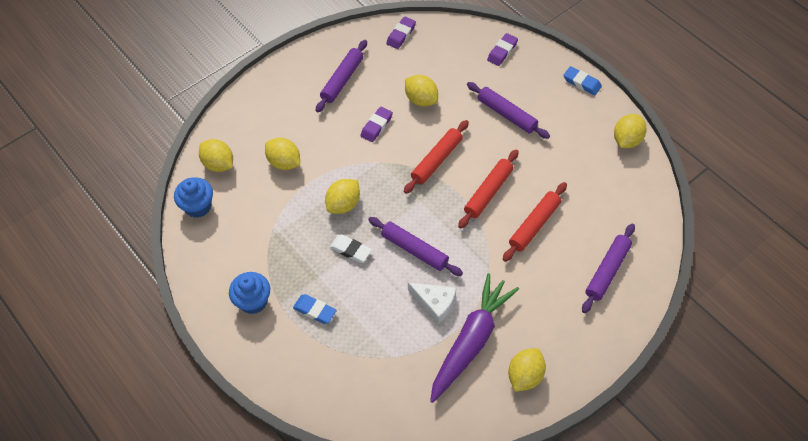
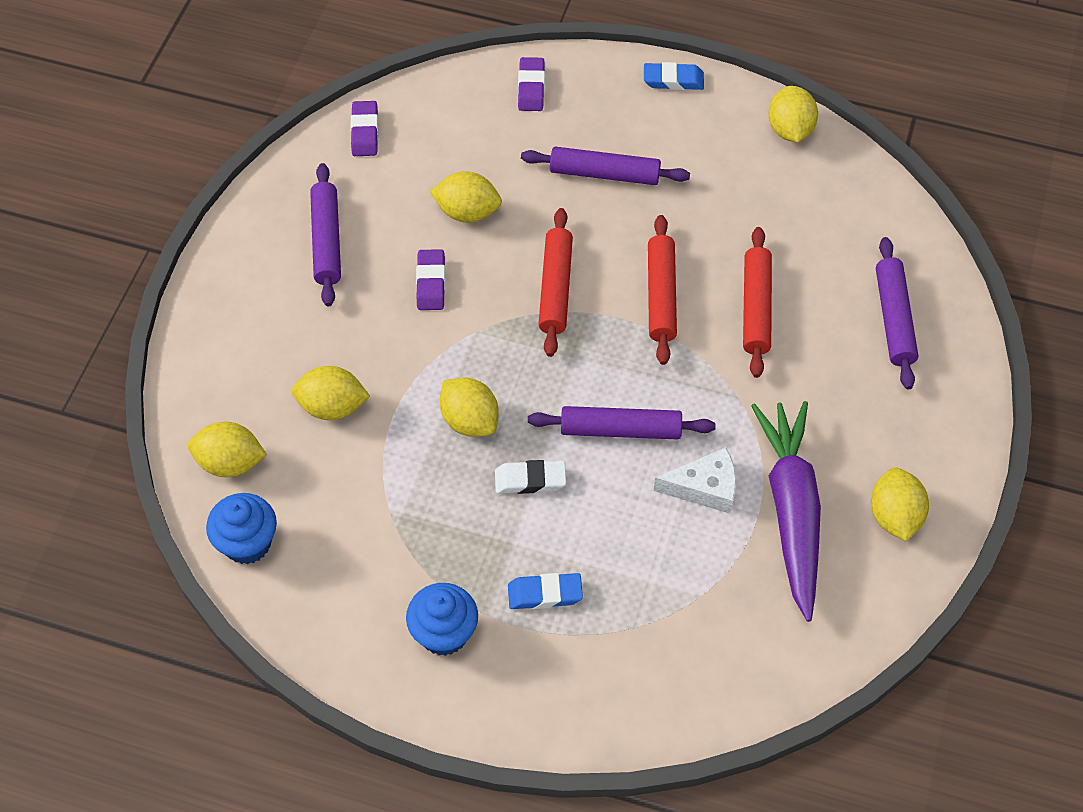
camera: 35 degrees left, 0 degrees up
(344, 204) = (470, 420): yellow lemon -> yellow lemon turned 45 degrees counterclockwise

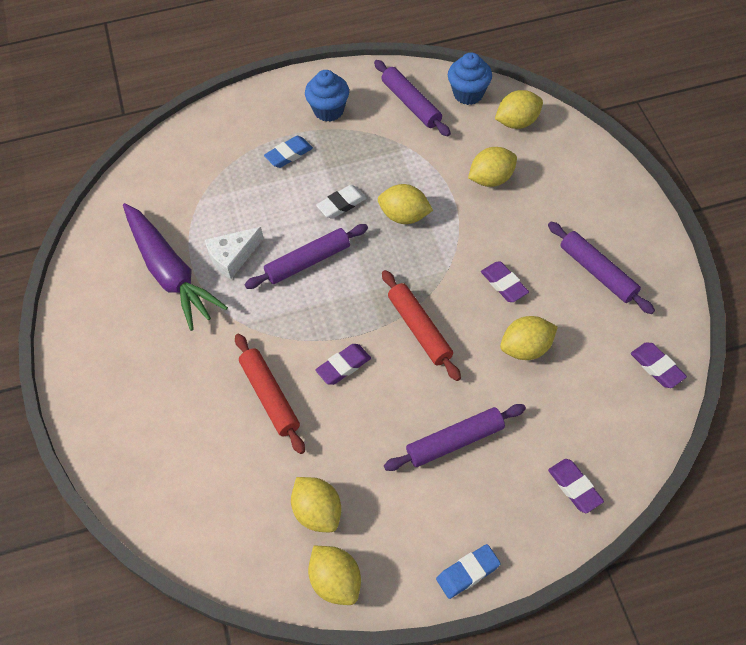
camera: 150 degrees right, 0 degrees up
(661, 295) = (343, 366): red rolling pin -> purple eraser
(893, 319) = (163, 447): purple rolling pin -> purple rolling pin (411, 103)
(894, 516) = (101, 305): yellow lemon -> yellow lemon (318, 512)

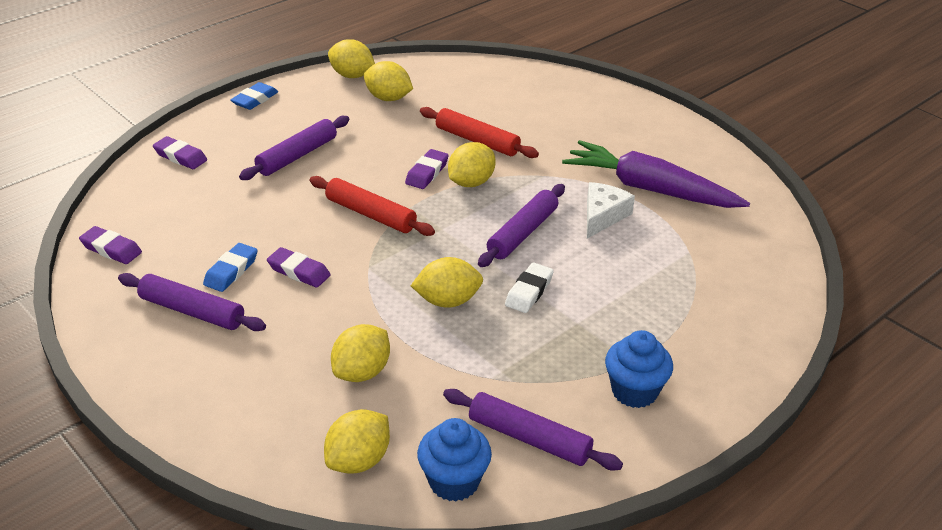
camera: 150 degrees right, 20 degrees down
(289, 154) = (636, 323): blue eraser -> blue eraser (231, 271)
(526, 348) = (254, 228): yellow lemon -> yellow lemon (471, 182)

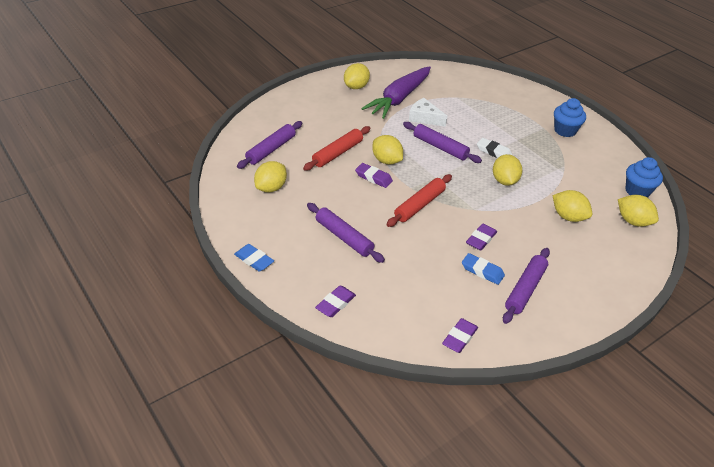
camera: 85 degrees left, 5 degrees up
(352, 75) = (230, 204): yellow lemon -> yellow lemon (356, 87)
(529, 438) = (603, 165): purple rolling pin -> purple rolling pin (271, 149)

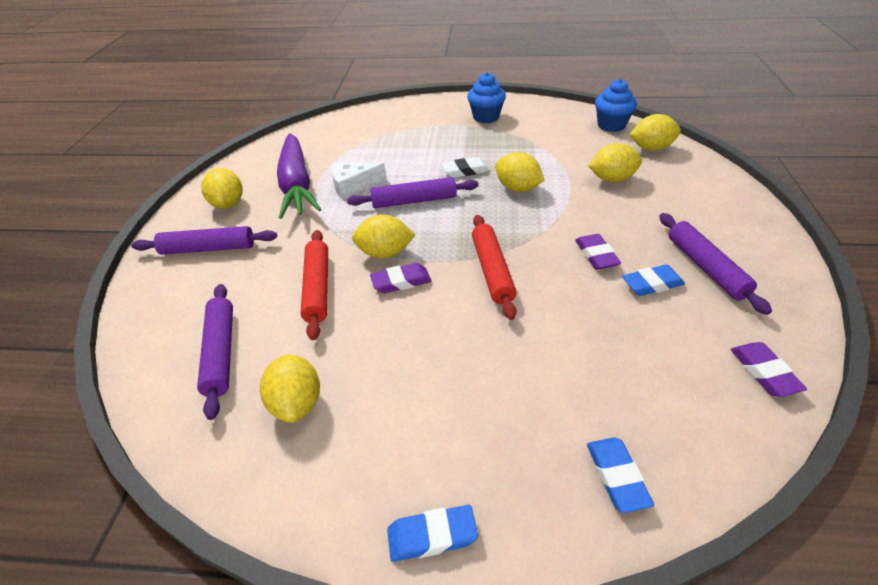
camera: 45 degrees left, 0 degrees up
(335, 304) = (616, 476): purple eraser -> blue eraser
(344, 237) = (483, 379): purple rolling pin -> purple rolling pin (208, 249)

